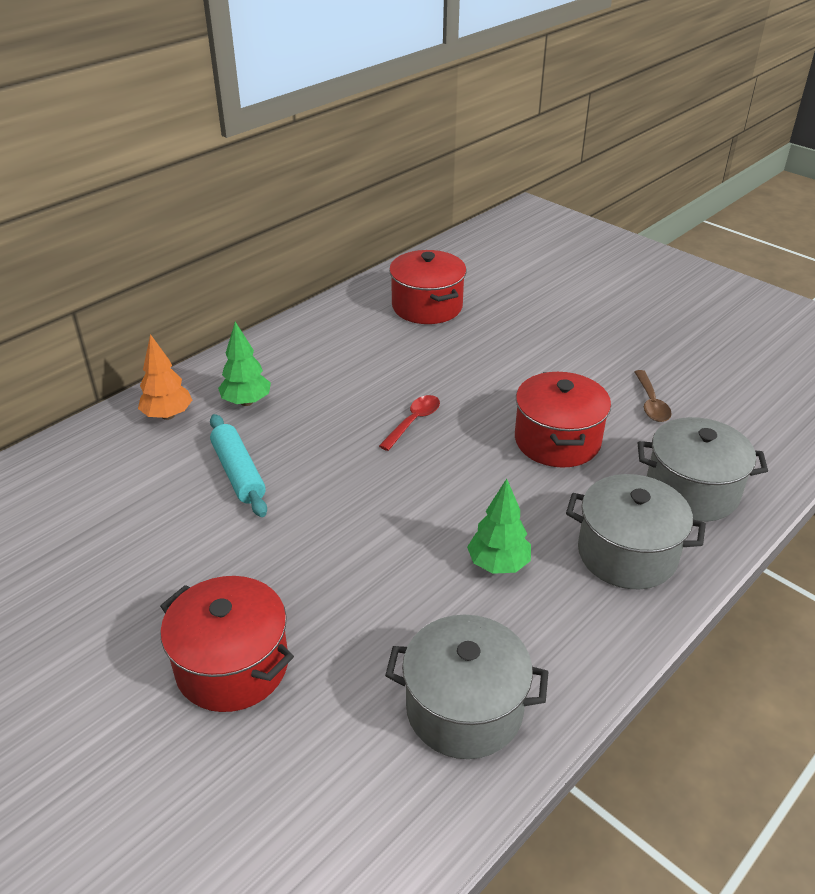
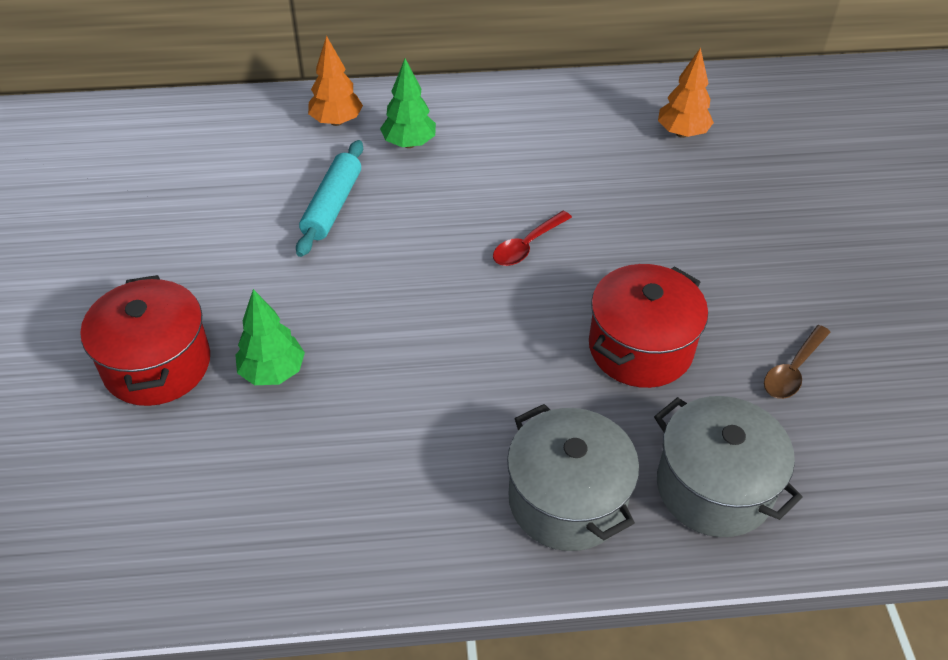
camera: 40 degrees right, 10 degrees up
(413, 422) = (527, 246): red spoon -> red spoon turned 150 degrees clockwise
(427, 306) = (682, 133): red pot -> orange tree
(464, 708) = (269, 524): grey pot -> none
(498, 564) = (440, 426): green tree -> green tree (273, 372)

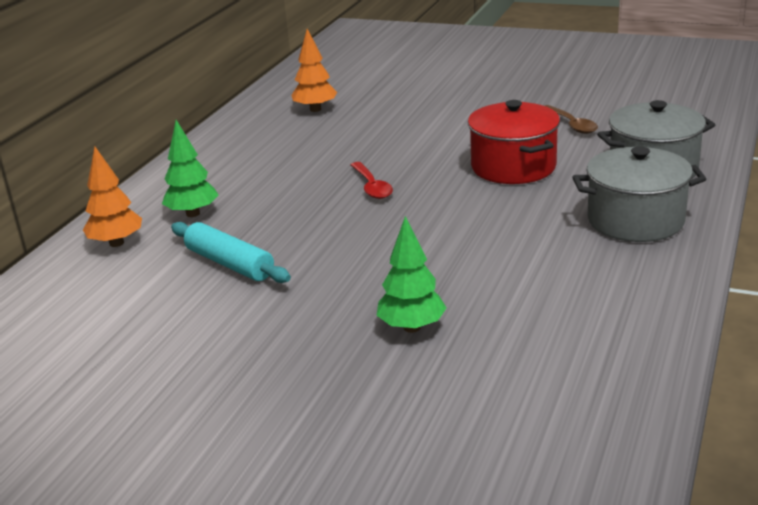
camera: 60 degrees left, 20 degrees down
(157, 364) = (346, 395): red pot -> none

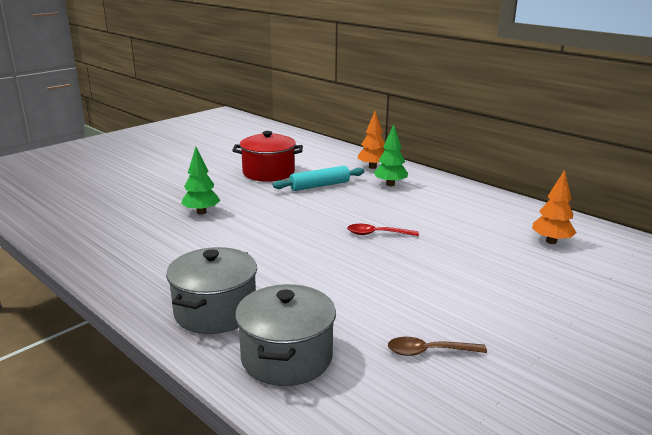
camera: 110 degrees right, 5 degrees down
(513, 167) = (359, 291): red pot -> red pot (268, 173)

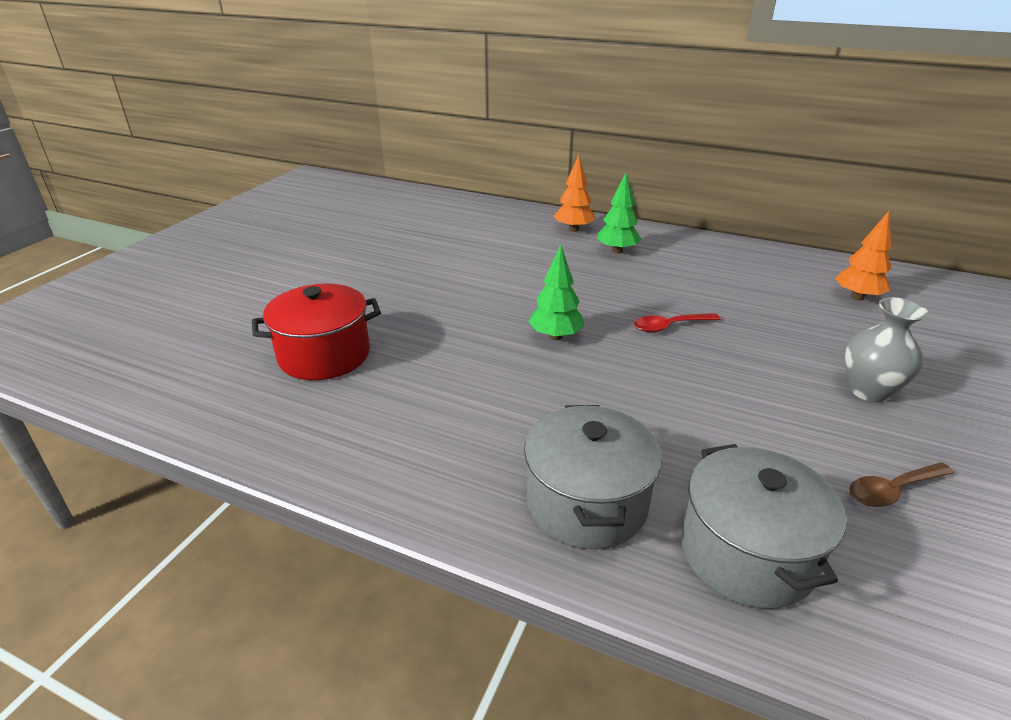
camera: 20 degrees left, 10 degrees up
(201, 212) = (419, 339): green tree -> green tree (555, 336)
(268, 173) = (453, 259): red pot -> red pot (324, 355)
(319, 186) = (536, 268): turquoise rolling pin -> none
(484, 297) = (868, 391): none -> grey vase

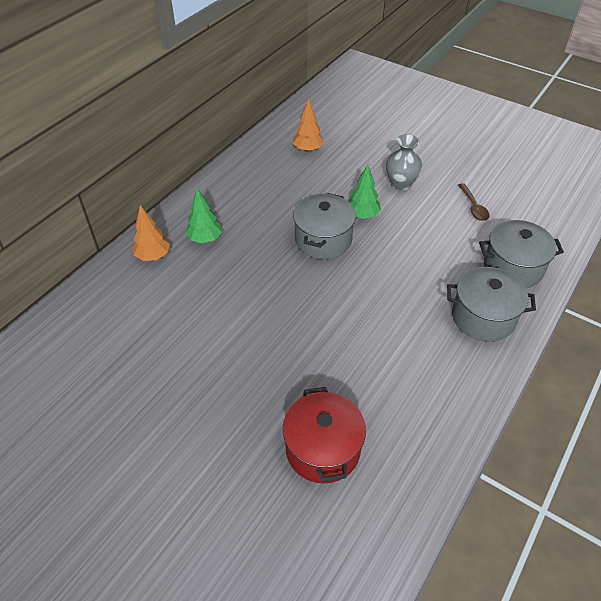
camera: 80 degrees left, 15 degrees up
(555, 336) = (323, 300): green tree -> green tree (362, 215)
(670, 326) = (323, 240): red spoon -> grey pot

